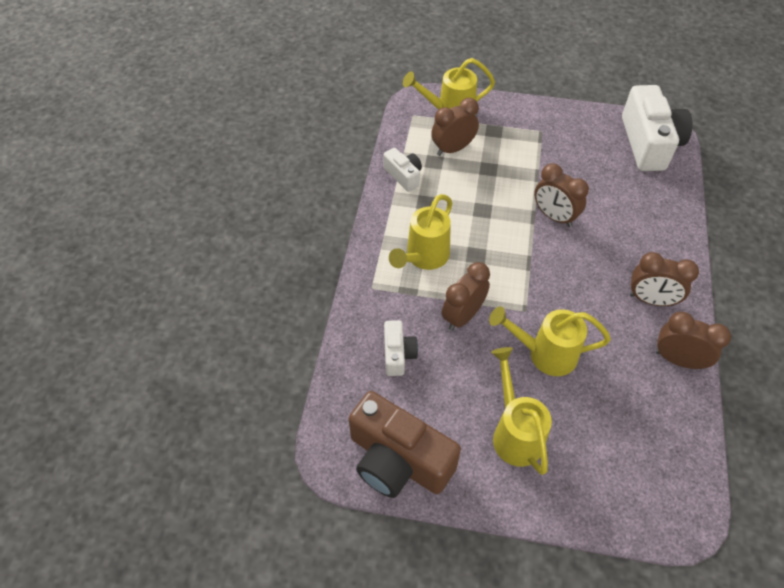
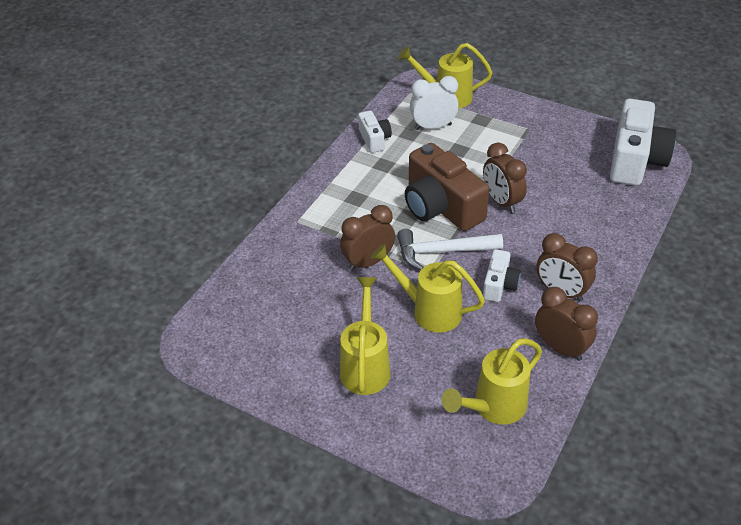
camera: 20 degrees right, 10 degrees down
(398, 354) = (292, 278): white camera -> white camera (499, 285)
(398, 460) = (248, 359): brown camera -> brown camera (441, 207)
(424, 257) = (357, 208): yellow watering can -> yellow watering can (493, 407)
(453, 149) = (433, 127): brown clock -> white clock
(526, 285) = (442, 252): none -> white hammer

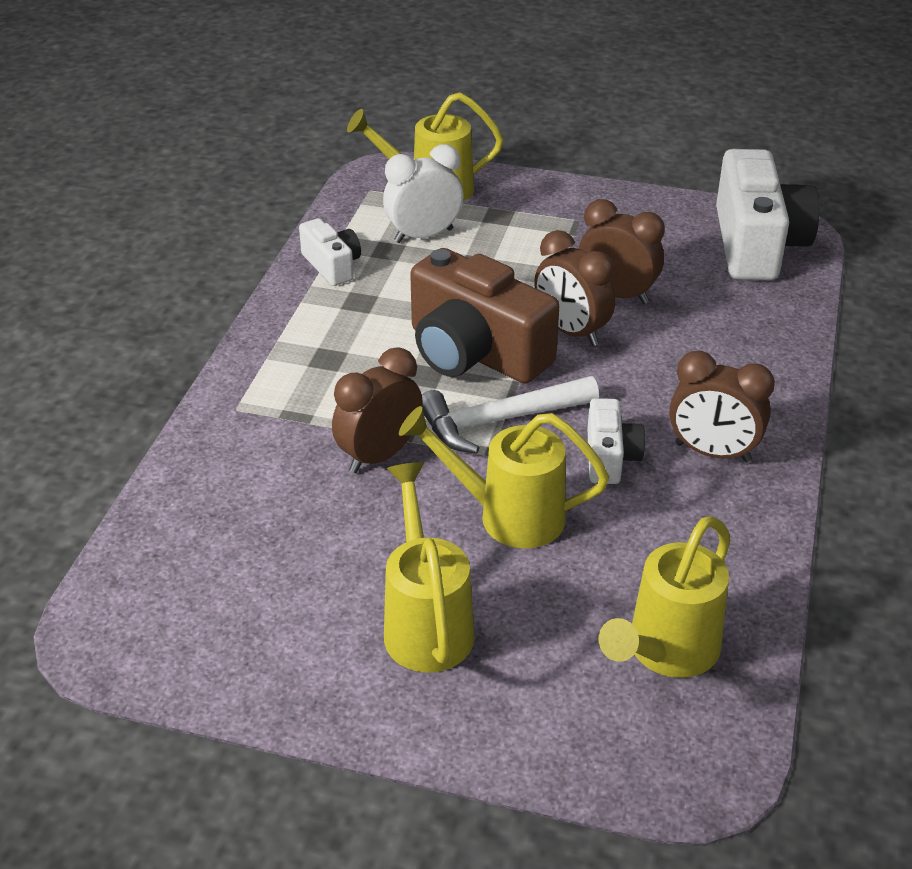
camera: 15 degrees left, 5 degrees down
(560, 348) = (742, 538): brown clock -> brown clock (617, 295)

